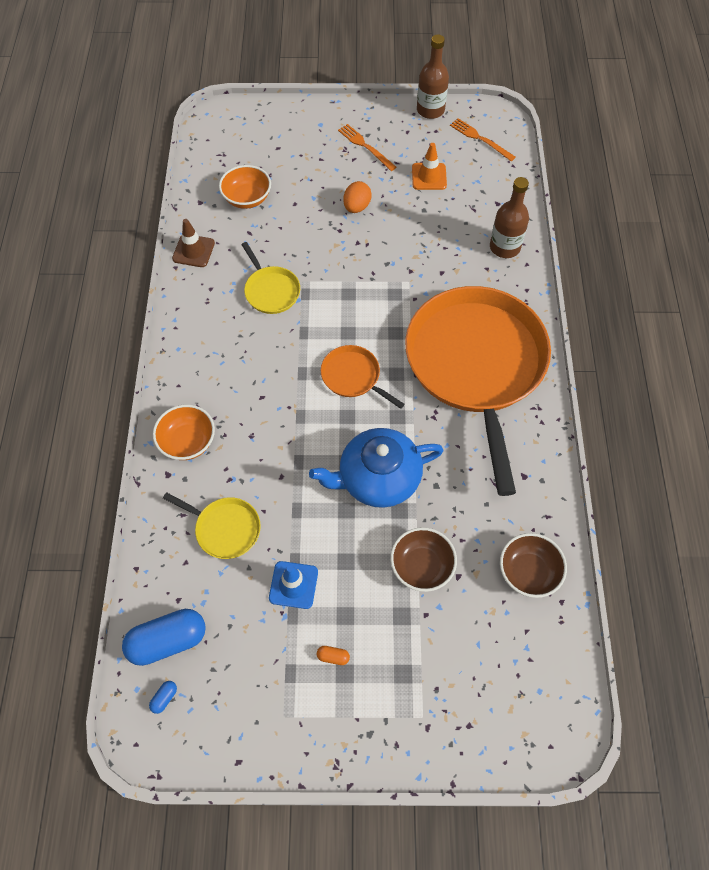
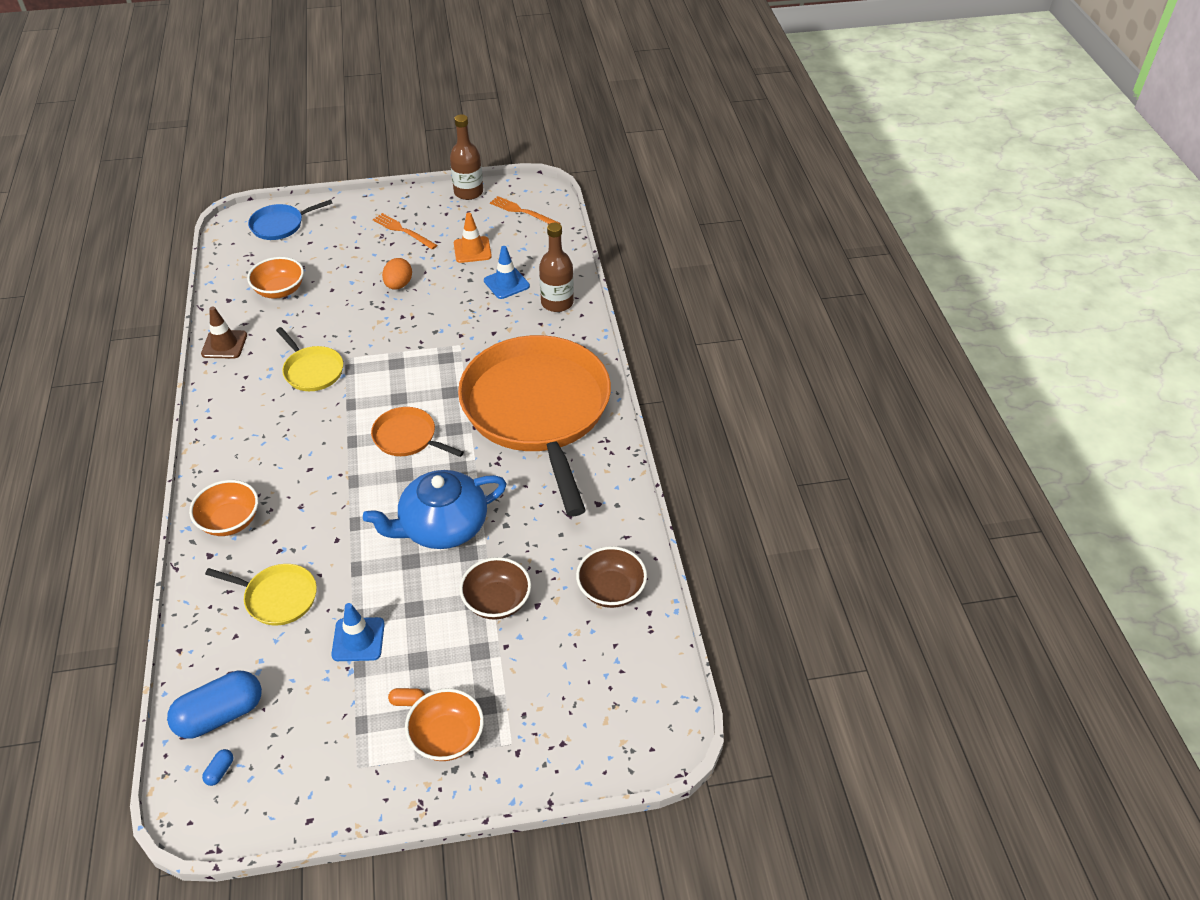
camera: 10 degrees left, 15 degrees down
(251, 125) = (280, 225): none -> blue pan
(365, 700) = (447, 737): none -> orange bowl
(458, 219) = (506, 283): none -> blue traffic cone

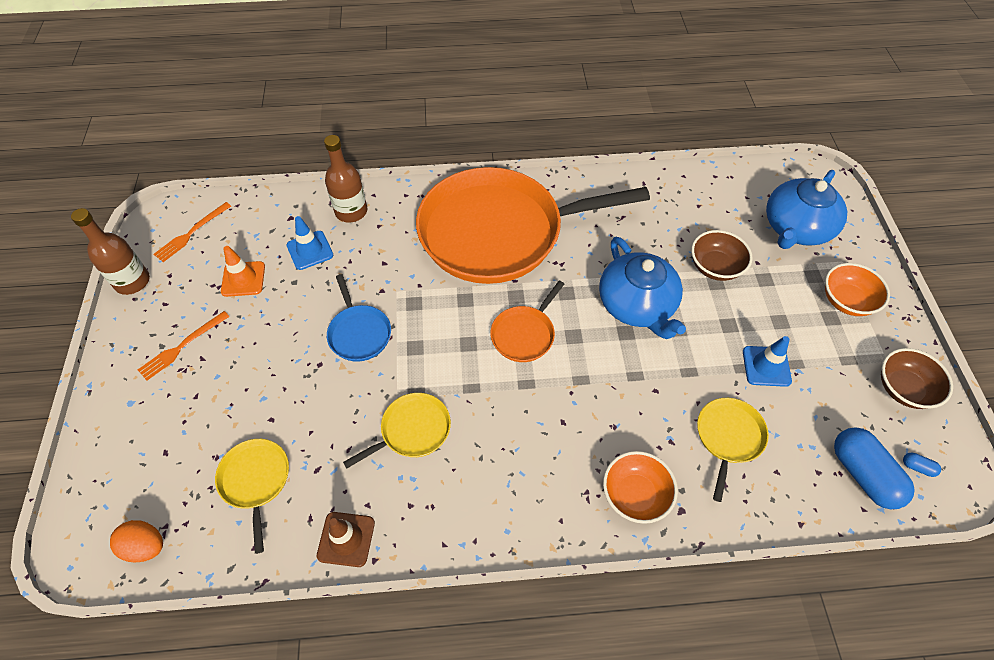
camera: 85 degrees left, 10 degrees up
(280, 225) = (112, 494): blue pan -> blue pan (359, 333)
(280, 290) = (255, 480): orange bowl -> yellow pan
(398, 285) = (283, 349): orange egg -> orange egg (145, 546)
(407, 701) = (820, 328): orange capsule -> none
(564, 696) = (796, 228): none -> blue teapot
(611, 590) = (697, 195): brown bowl -> brown bowl (903, 389)

